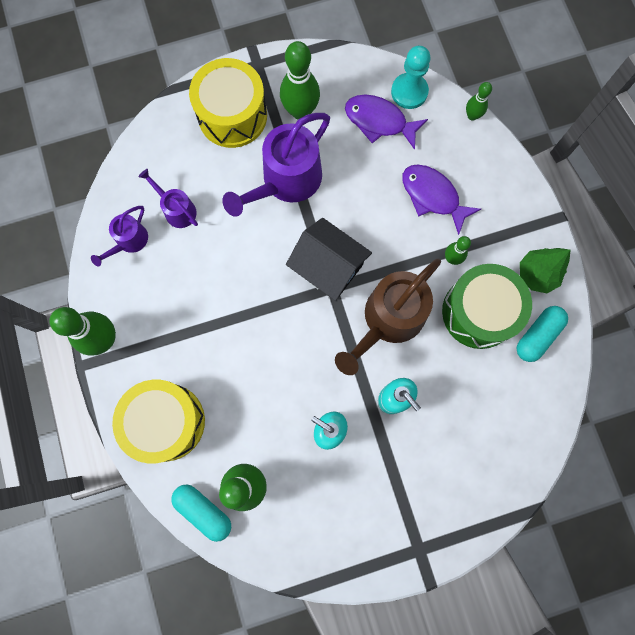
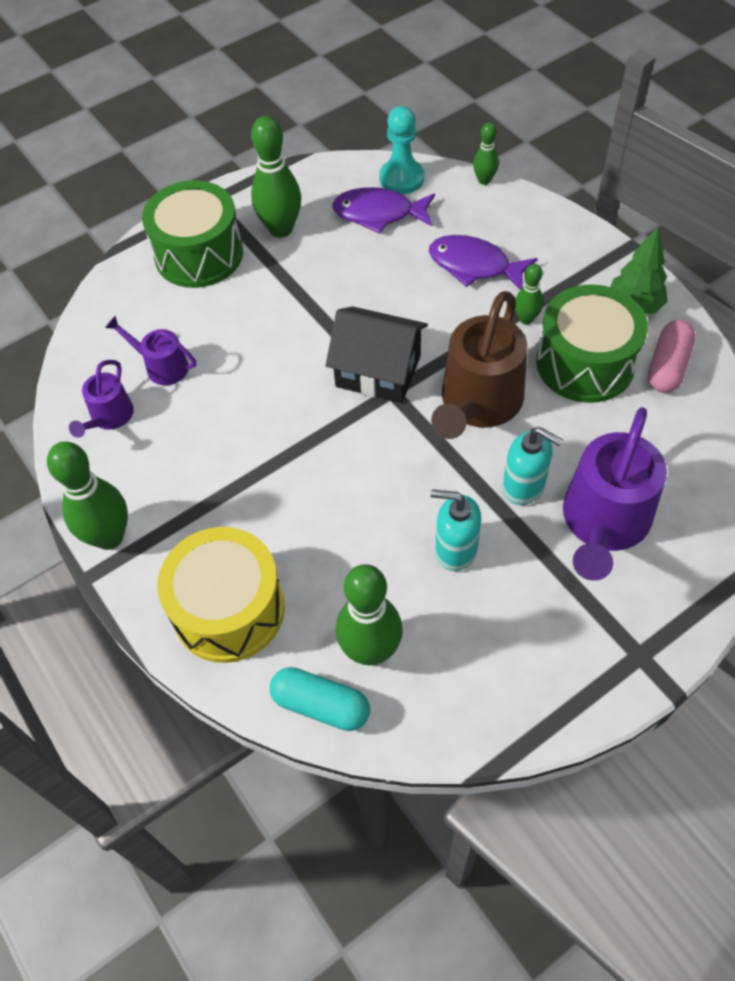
camera: 15 degrees left, 20 degrees down
(232, 115) = (199, 254): yellow drum -> green drum
(286, 181) = (290, 300): purple watering can -> purple watering can (604, 523)
(537, 335) = (667, 366): turquoise capsule -> pink capsule

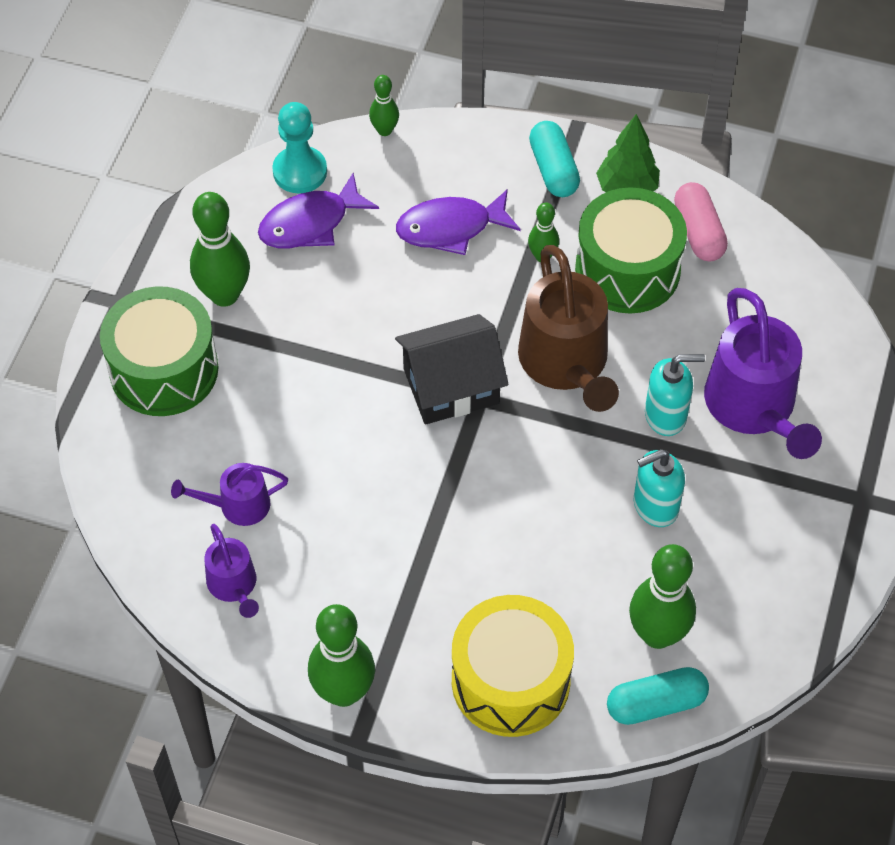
camera: 40 degrees left, 0 degrees up
(587, 265) = (553, 169): none -> turquoise capsule

